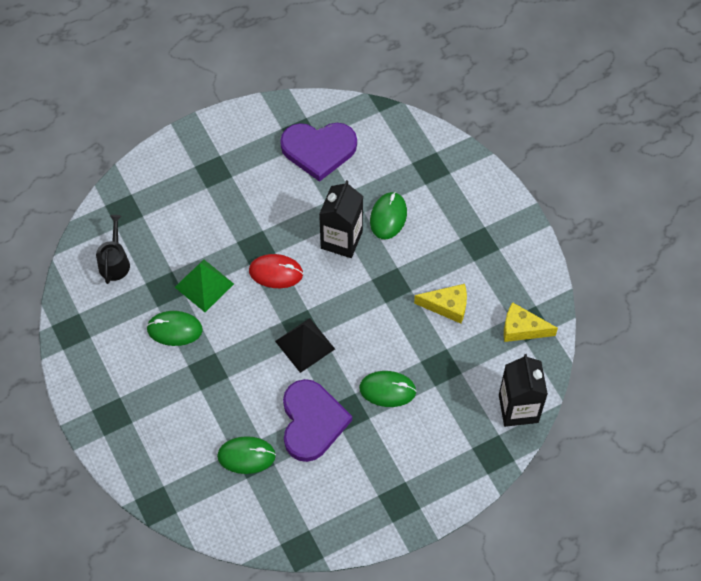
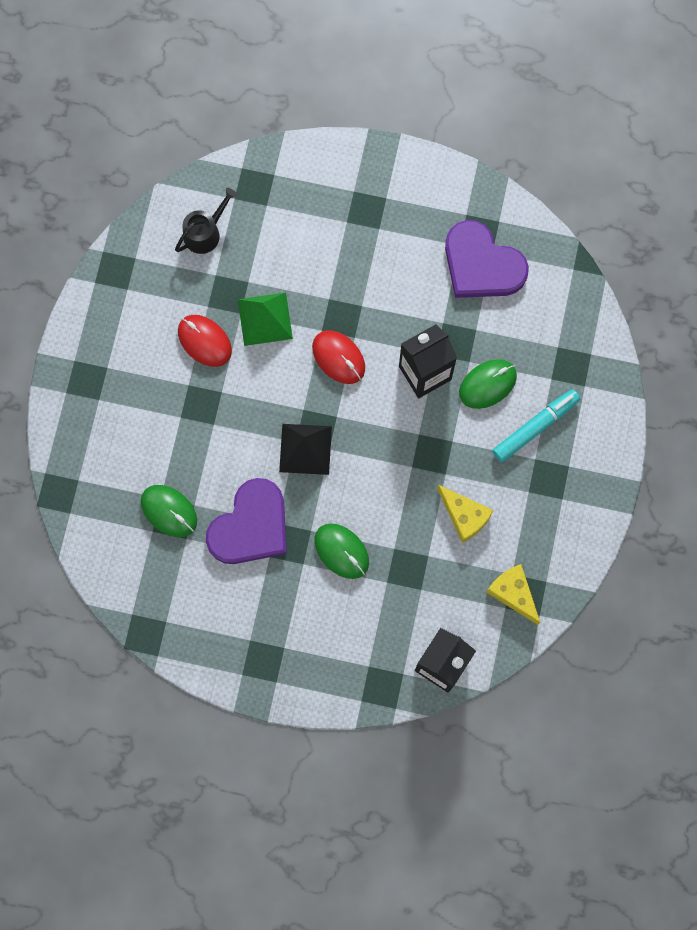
camera: 40 degrees right, 15 degrees up
(174, 329) = (204, 341): green mouse -> red mouse
(442, 219) = (535, 427): none -> turquoise marker

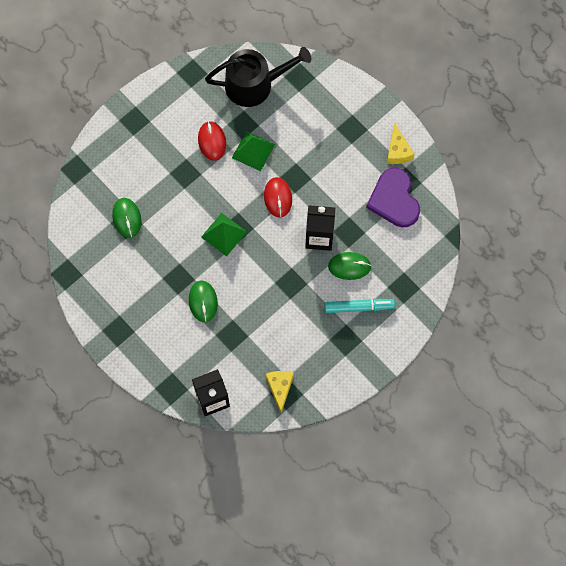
camera: 35 degrees right, 5 degrees down
(205, 232) = (255, 84): black watering can -> black watering can, size x1.93
(250, 526) = (164, 255): purple heart -> none
(305, 449) = (224, 234): black pyramid -> green pyramid
(464, 516) = (284, 328): yellow cheese -> yellow cheese (398, 151)

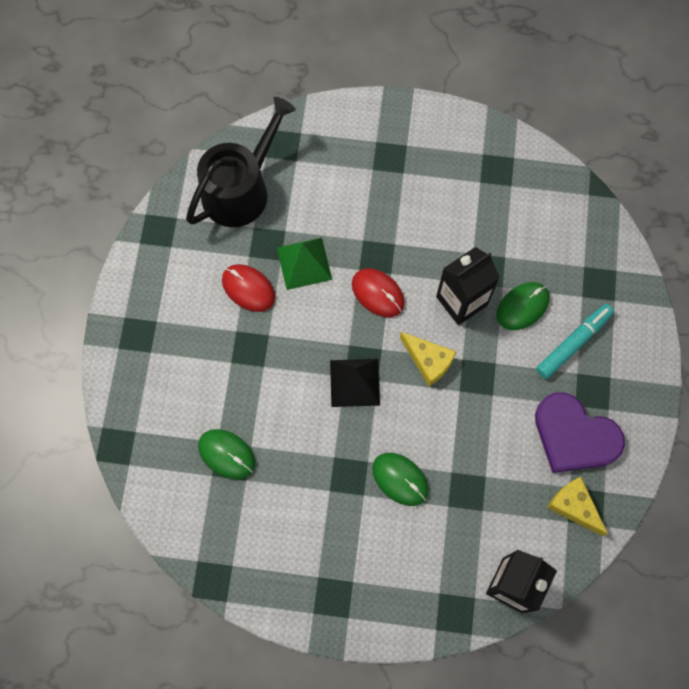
camera: 40 degrees left, 0 degrees up
(224, 234) = (355, 382): green pyramid -> black pyramid
(394, 200) = (503, 197): purple heart -> purple heart (574, 436)
(398, 151) = (459, 143): yellow cheese -> yellow cheese (428, 361)

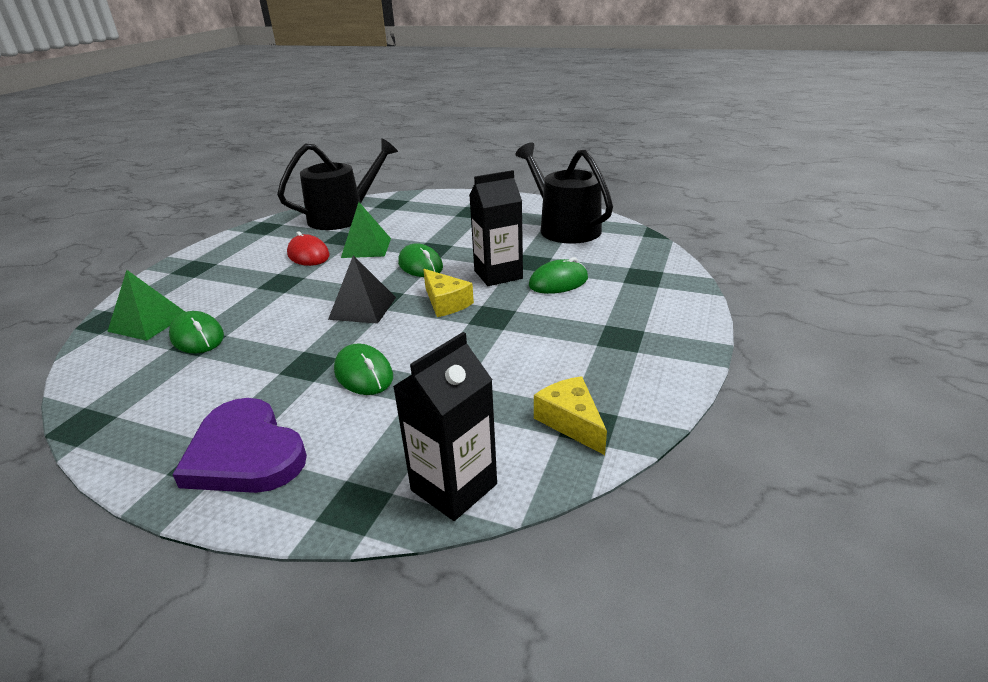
camera: 15 degrees right, 40 degrees down
(163, 440) = (148, 322): none -> green pyramid
(378, 293) = (420, 265): red mouse -> green mouse
(504, 186) = (564, 228): none -> black watering can
(573, 343) = (606, 306): turquoise marker -> none
(574, 436) = (589, 365): purple heart -> purple heart (245, 453)

